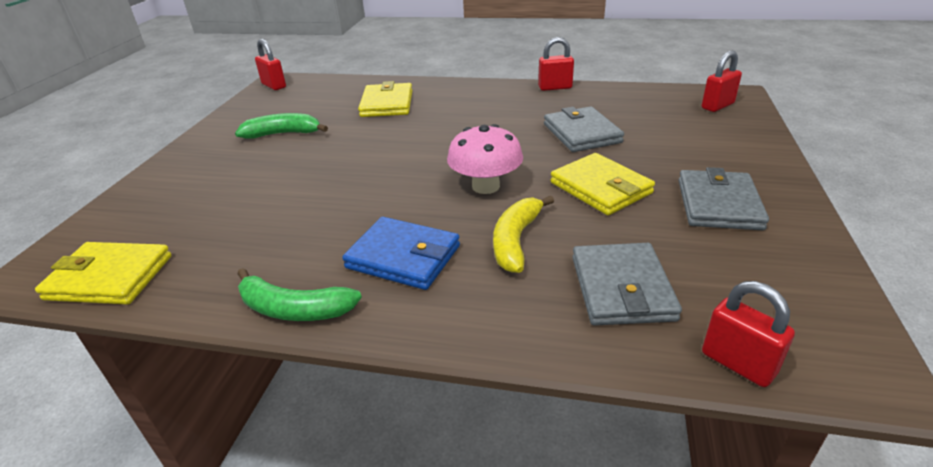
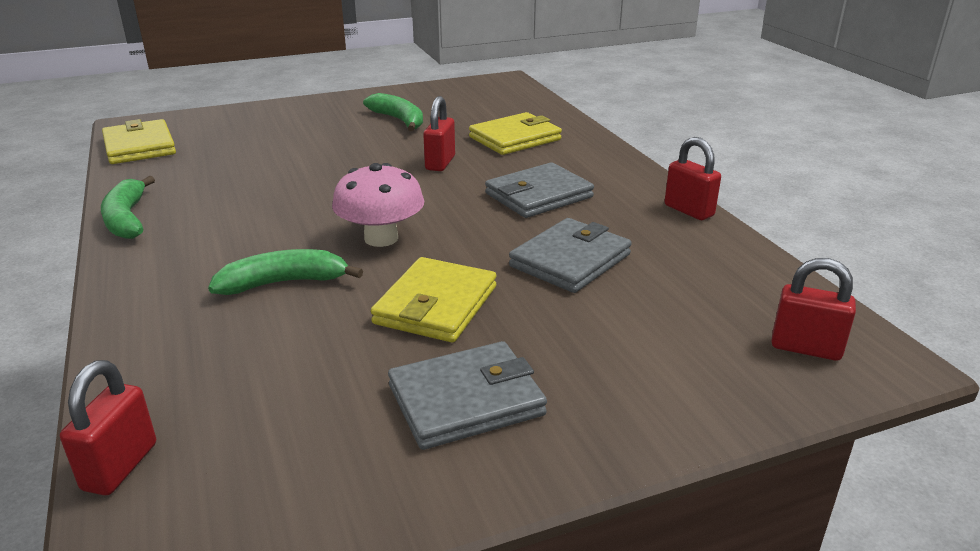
camera: 55 degrees right, 5 degrees down
(274, 86) = (492, 83): red padlock -> red padlock (440, 163)
(403, 257) = (223, 237): blue wallet -> none
(516, 241) = (284, 283): yellow banana -> green banana
(622, 288) = (228, 364): grey wallet -> grey wallet (539, 195)

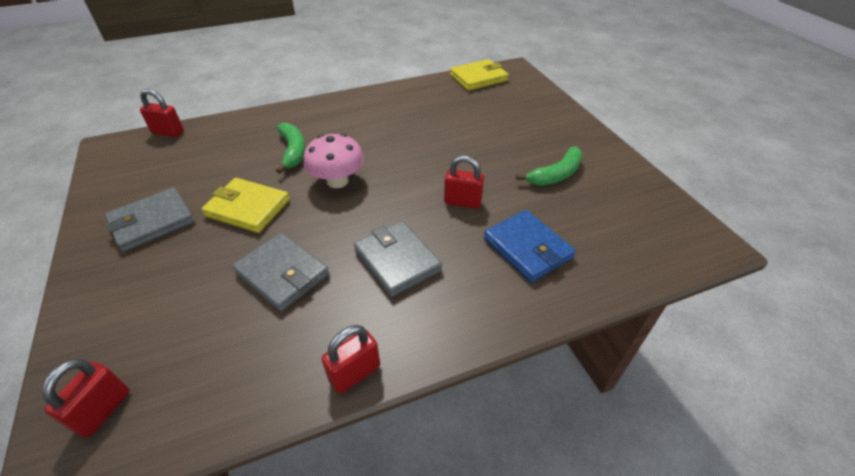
camera: 90 degrees right, 15 degrees up
(127, 219) = (378, 93): green banana -> none
(466, 400) = (152, 222): grey wallet -> grey wallet turned 75 degrees clockwise
(515, 138) = (527, 248): yellow wallet -> blue wallet

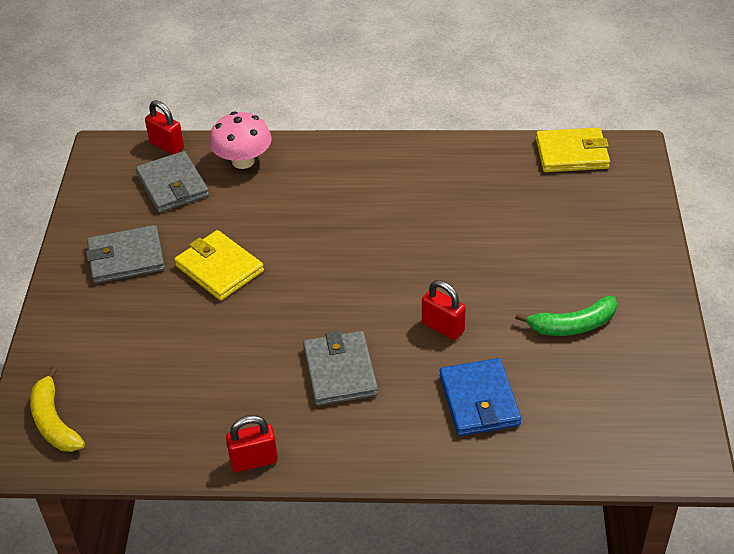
camera: 25 degrees right, 0 degrees up
(103, 410) = (54, 421): red padlock -> yellow banana
(282, 274) = (227, 351): grey wallet -> grey wallet (173, 185)
(293, 151) = (290, 209): green banana -> none
(337, 181) = (322, 262): pink mushroom -> pink mushroom (243, 161)

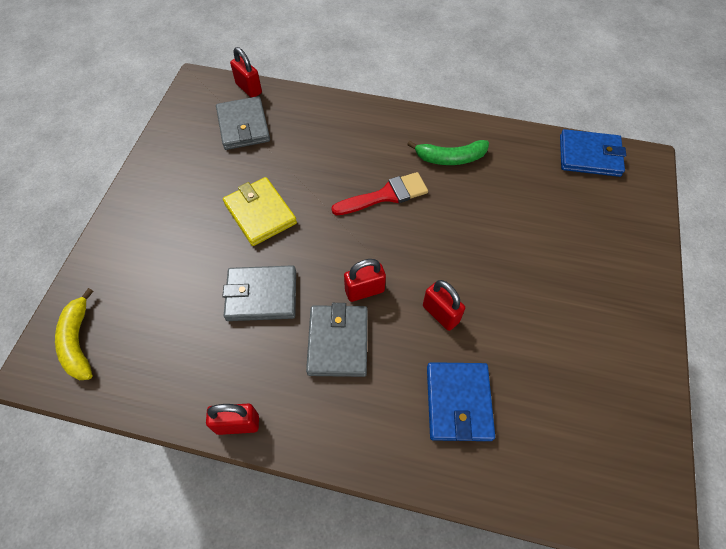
camera: 10 degrees right, 15 degrees up
(126, 258) = (186, 188): grey wallet -> grey wallet (261, 295)
(243, 161) = (306, 113): pink mushroom -> none
(356, 228) = (385, 195): none -> red brush
(356, 321) = (364, 291): none -> red padlock
(571, 154) = (589, 156): yellow wallet -> blue wallet
(572, 325) = (561, 336): green banana -> green banana (450, 158)

